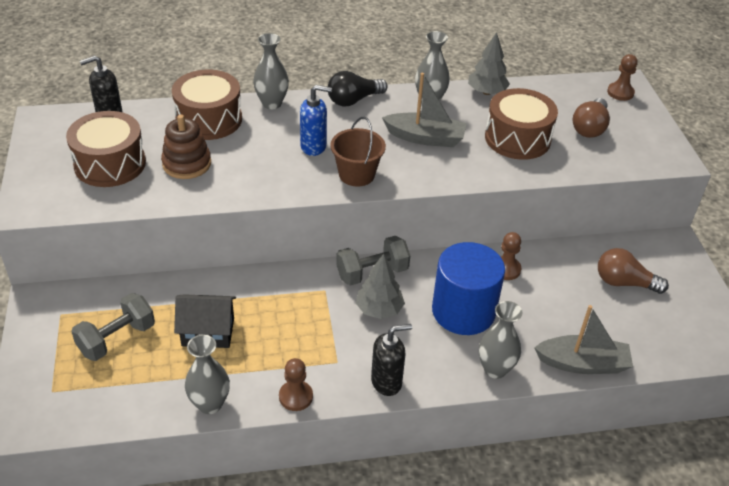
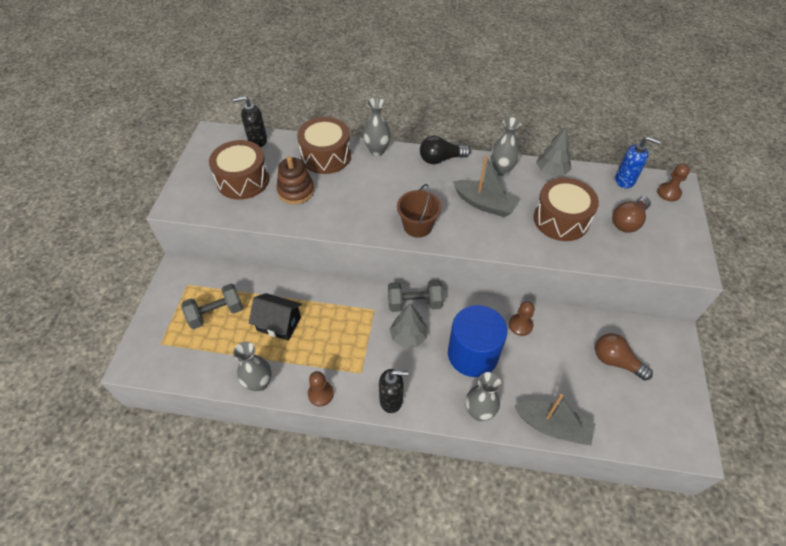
camera: 20 degrees right, 10 degrees up
(314, 146) = (394, 194): blue soap dispenser -> blue soap dispenser (625, 180)

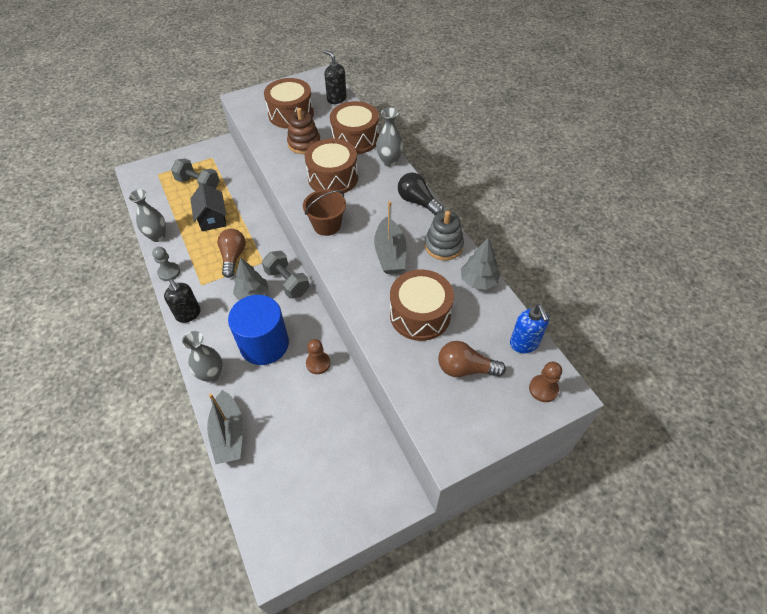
camera: 55 degrees right, 0 degrees up
(320, 394) = (169, 272): brown pawn -> grey pawn
(362, 194) = (333, 178): none -> brown drum
(501, 170) = (443, 246): grey vase -> grey stacking toy
(616, 361) = (331, 456): brown light bulb -> brown light bulb (233, 257)

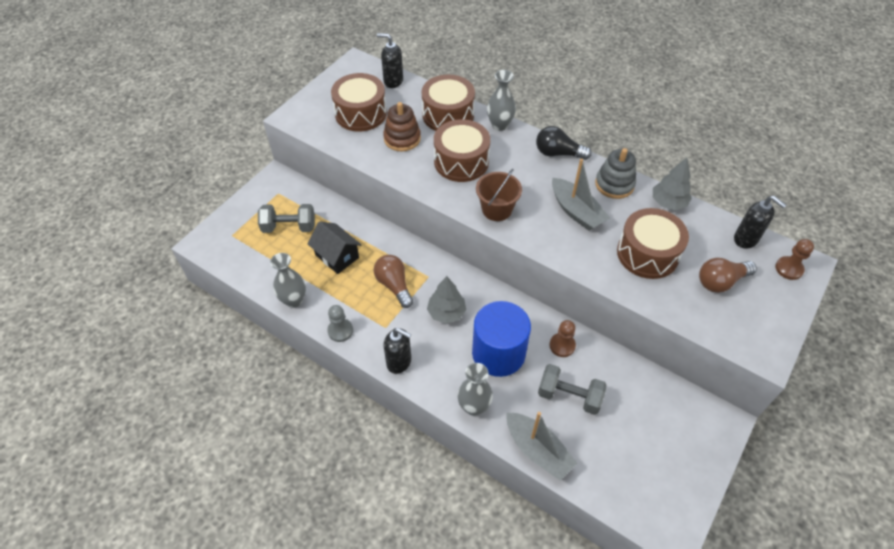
camera: 30 degrees left, 0 degrees up
(287, 282) = (469, 285): grey dumbbell -> grey dumbbell (569, 396)
(524, 344) = (746, 239): blue soap dispenser -> black soap dispenser

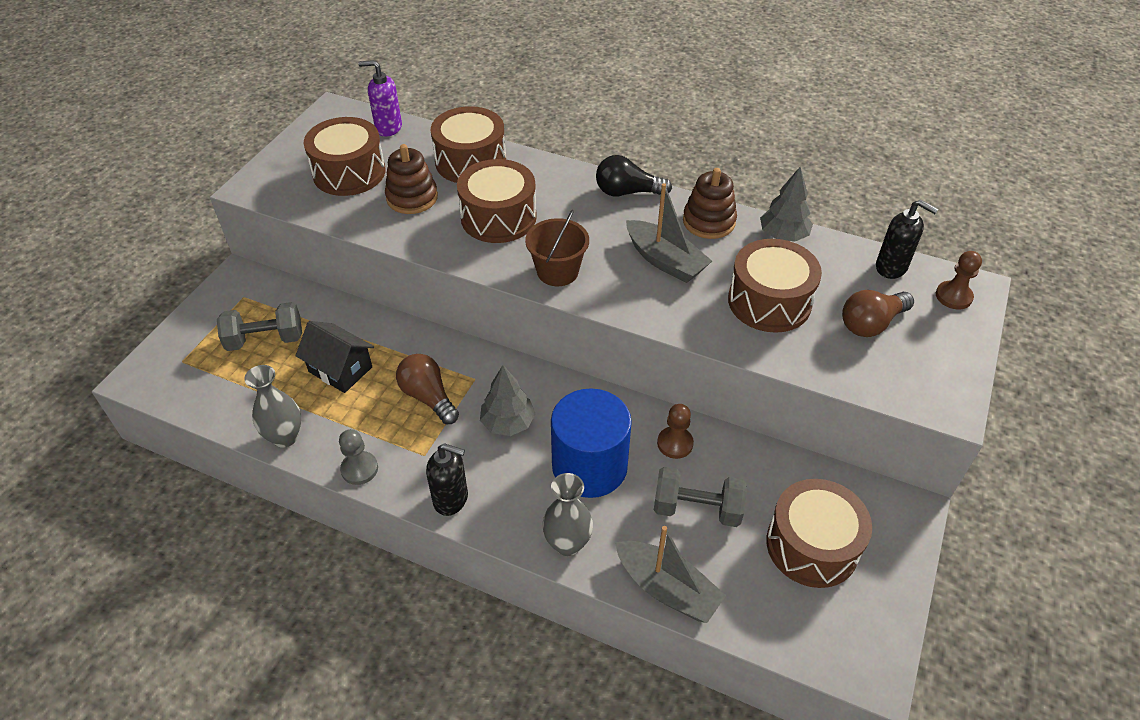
camera: 10 degrees left, 5 degrees down
(393, 81) = (388, 128): black soap dispenser -> purple soap dispenser
(499, 125) = (543, 166): grey vase -> none
(614, 184) = (709, 221): grey stacking toy -> brown stacking toy
(647, 436) = (812, 545): none -> brown drum

